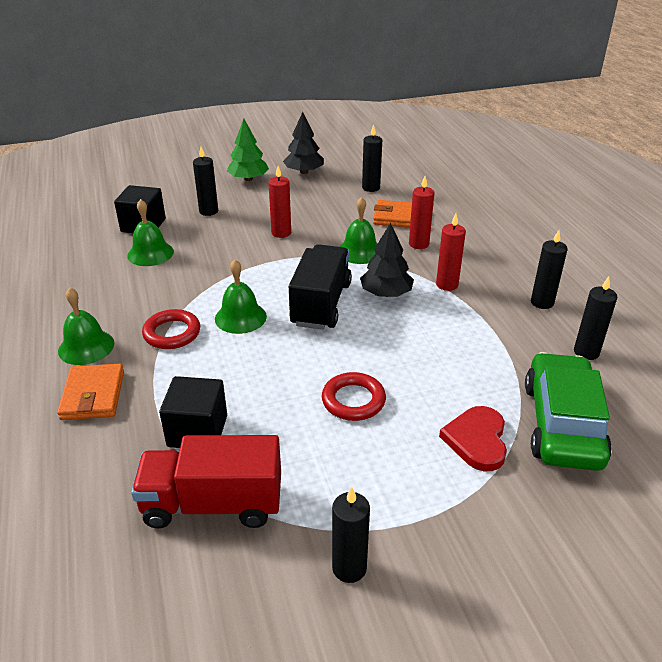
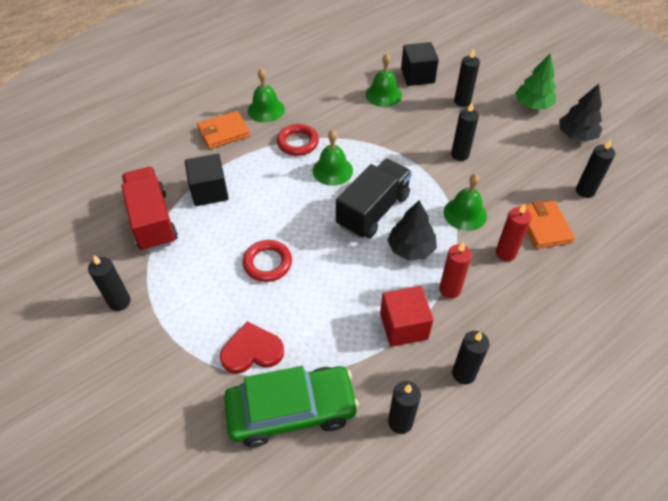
camera: 70 degrees right, 15 degrees up
(281, 233) = (460, 154): red candle -> black candle
(321, 304) = (373, 211): black truck -> black truck turned 45 degrees counterclockwise
(479, 322) = (403, 326): none -> red cube

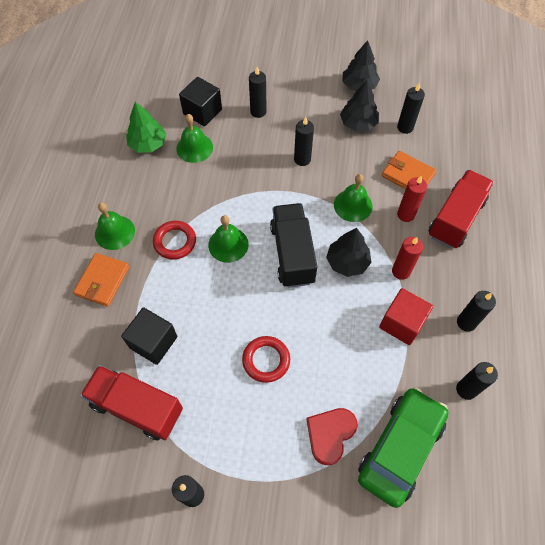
camera: 45 degrees left, 10 degrees up
(532, 105) = (308, 80): green tree -> green tree (148, 144)
(542, 161) = (358, 123): none -> black tree
(552, 290) = (455, 218): none -> red truck

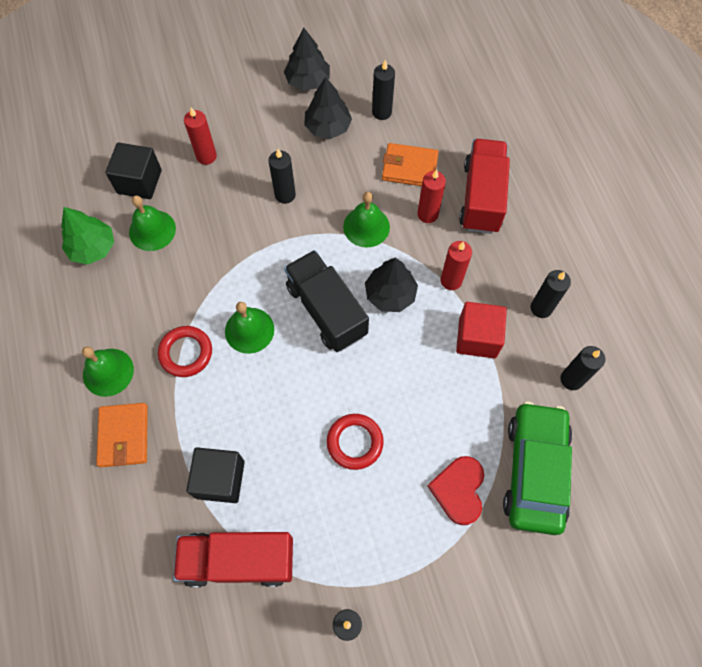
camera: 25 degrees left, 5 degrees up
(258, 112) = (206, 156): black candle -> red candle

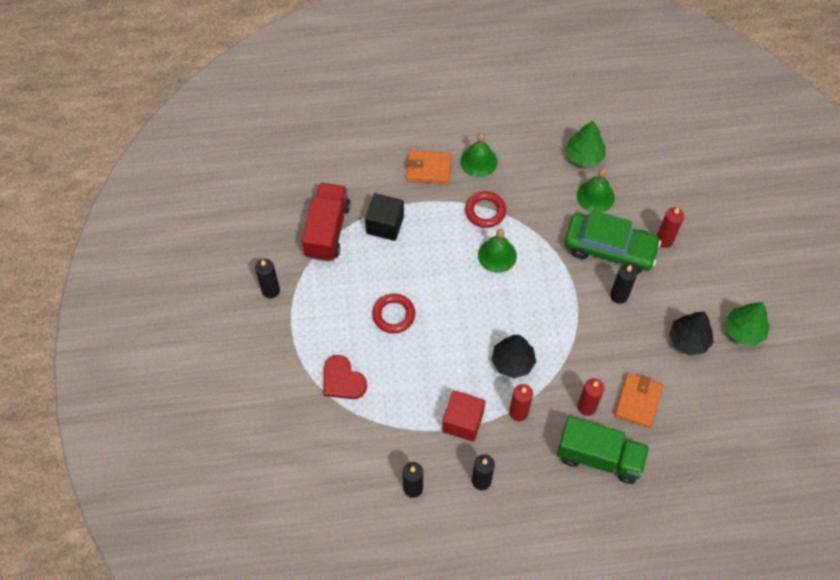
camera: 100 degrees right, 5 degrees down
(139, 181) = (643, 190): black cube -> none
(308, 80) = (744, 330): black tree -> green tree
(326, 310) = (505, 312): black truck -> none
(366, 226) = (580, 354): green bell -> none
(381, 112) = (702, 389): black candle -> none
(459, 490) = (342, 380): red heart -> red heart turned 150 degrees counterclockwise
(481, 197) = (599, 457): red truck -> green truck
(534, 471) = (345, 438): green car -> green car (609, 248)

